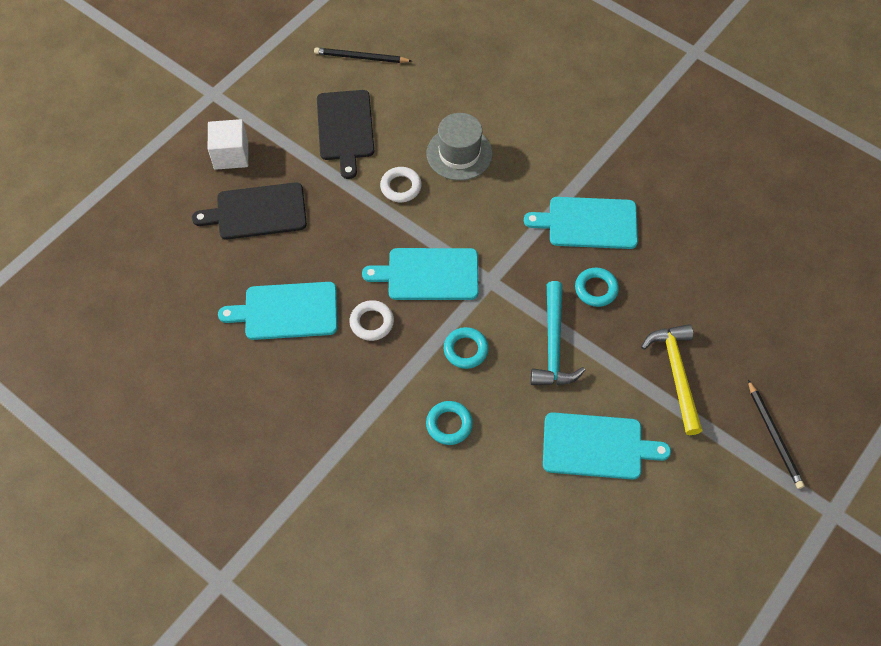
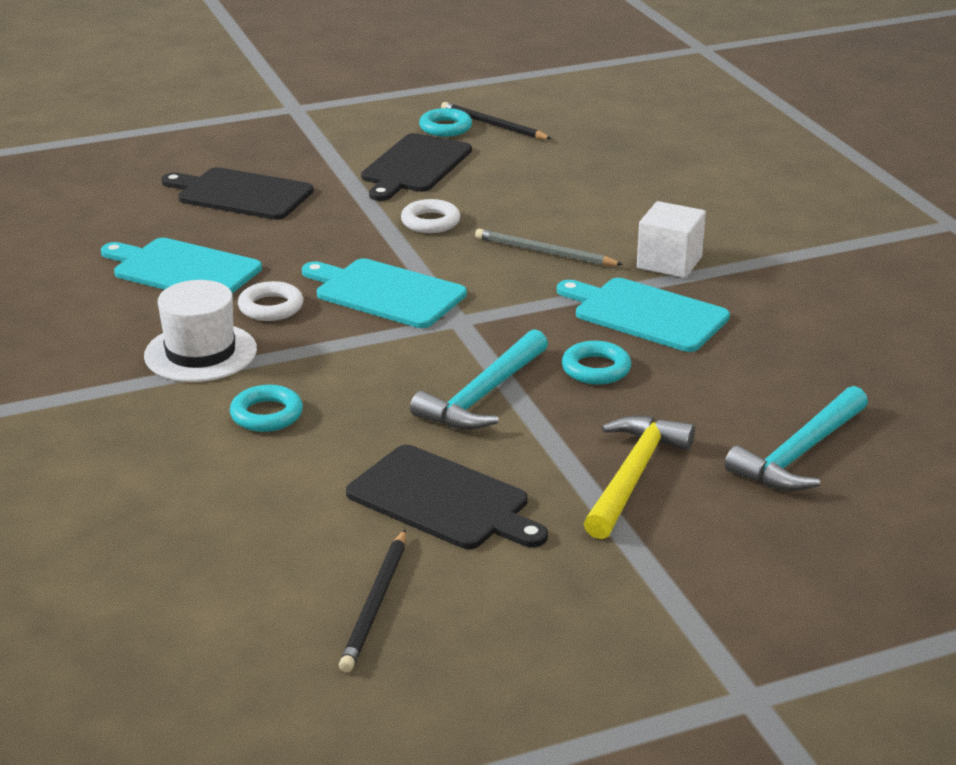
camera: 30 degrees right, 30 degrees down
(231, 155) = (262, 150): white cube -> white cube (669, 262)
(365, 388) = (200, 353): none -> white hat
(459, 153) = (533, 218): grey hat -> none
(465, 350) = (361, 363): turquoise ring -> turquoise ring (445, 128)
(491, 188) = (544, 252): none -> grey pencil
(597, 446) = (443, 500): turquoise cutting board -> black cutting board
(743, 311) = (799, 454): none -> turquoise hammer
(774, 436) = (728, 585): black pencil -> black pencil (375, 604)

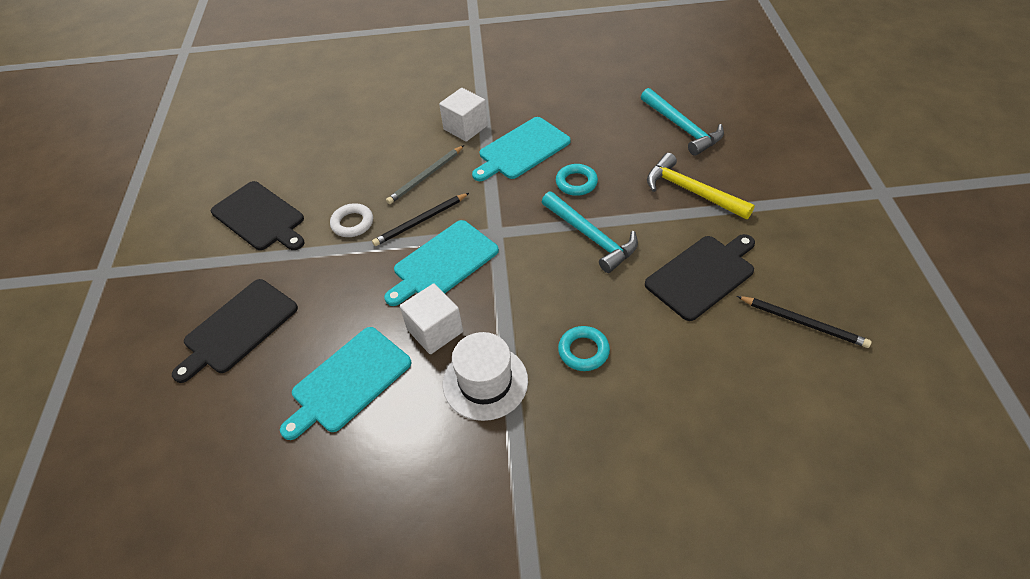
camera: 70 degrees left, 20 degrees up
(271, 307) = (435, 330): white ring -> white cube
(445, 128) = (209, 190): turquoise ring -> none
(493, 125) = (223, 166): black pencil -> black pencil (420, 221)

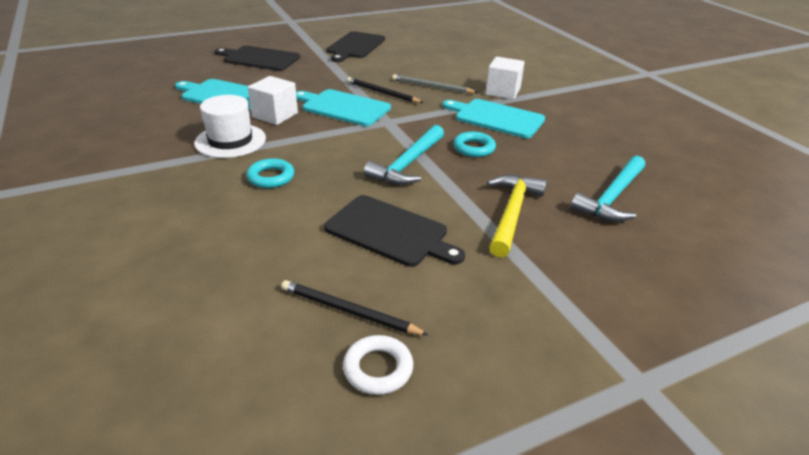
camera: 65 degrees right, 15 degrees down
(352, 223) = (366, 72): white ring -> white ring (378, 368)
(803, 323) = (349, 311): black pencil -> black pencil turned 105 degrees clockwise

